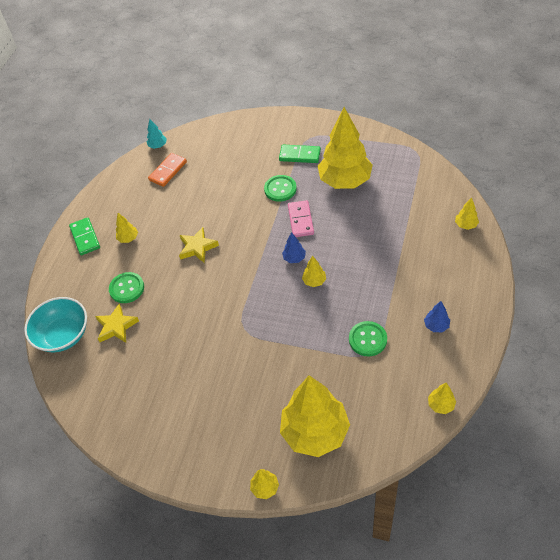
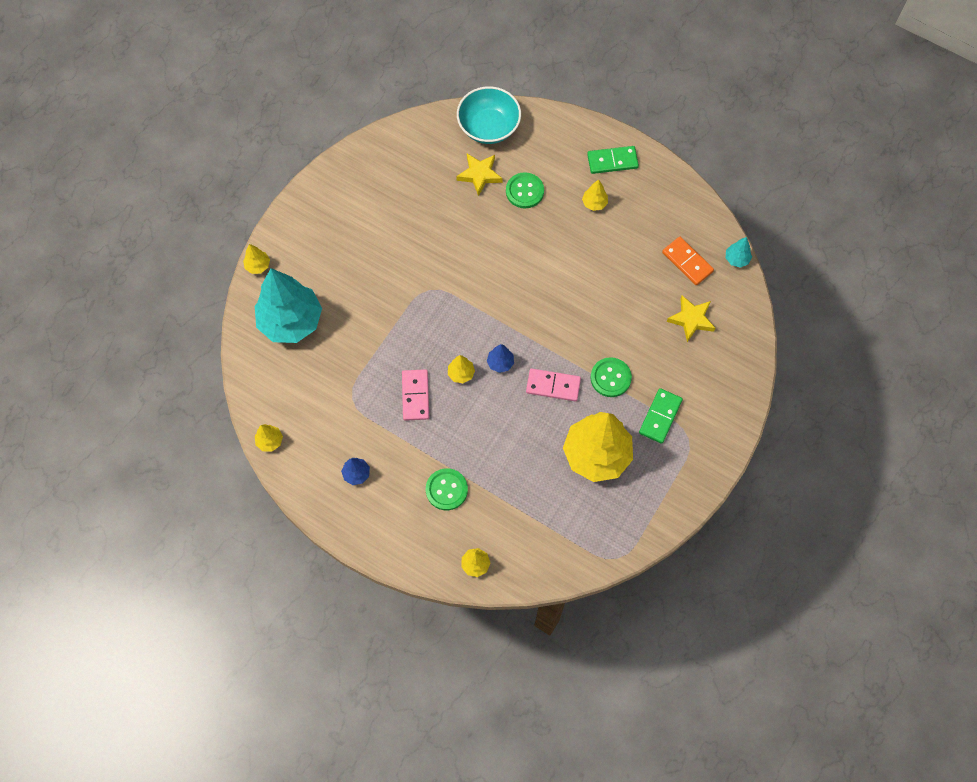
camera: 100 degrees right, 15 degrees up
(197, 247) = (554, 269): yellow star -> yellow star (691, 319)
(315, 432) = (291, 321): yellow tree -> turquoise tree
(347, 307) = (415, 396): none -> pink domino
(367, 339) = (368, 401): green button -> green button (446, 490)

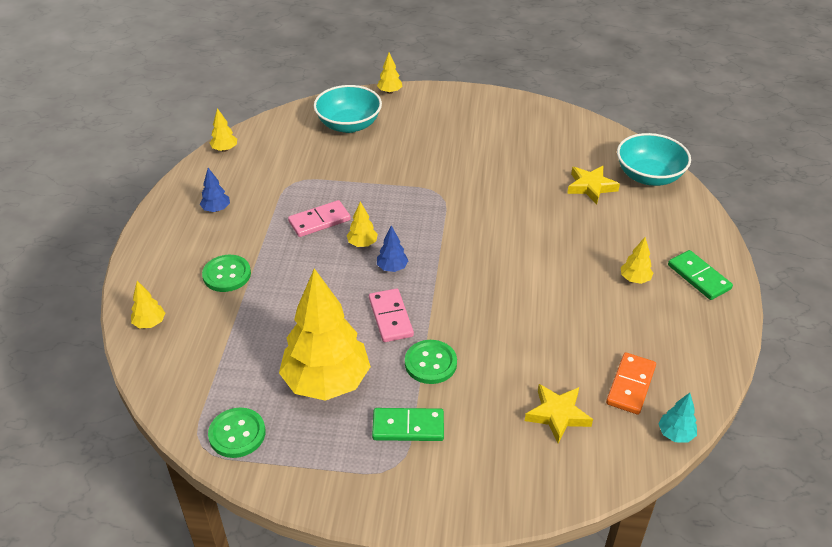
camera: 65 degrees right, 25 degrees down
(291, 321) = (349, 125): turquoise tree -> turquoise bowl
(524, 191) = (601, 223): green button -> green button (237, 434)

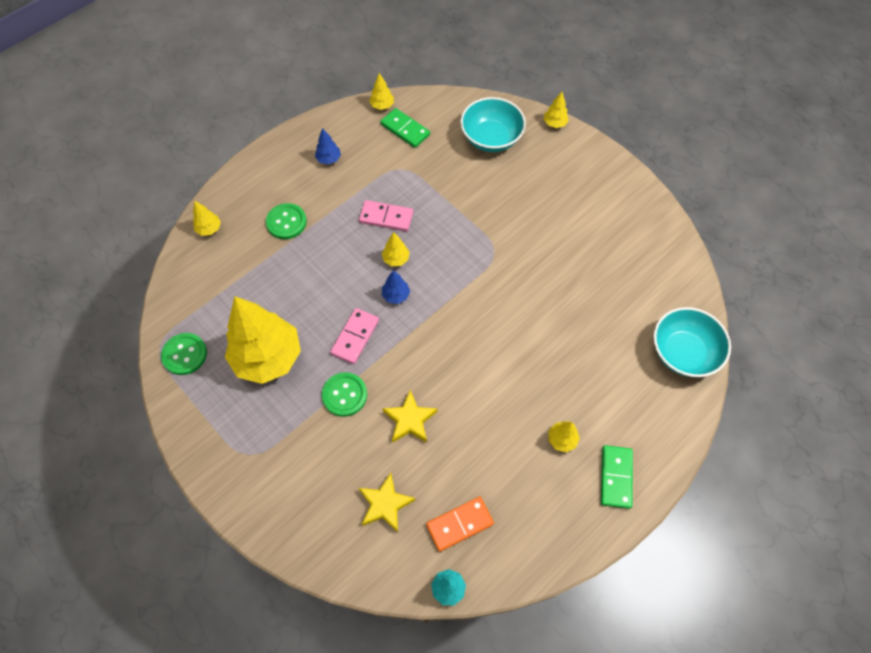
camera: 40 degrees right, 20 degrees up
(408, 427) = (283, 432): green domino -> green domino (405, 129)
(591, 187) = (621, 328): yellow star -> yellow star (410, 420)

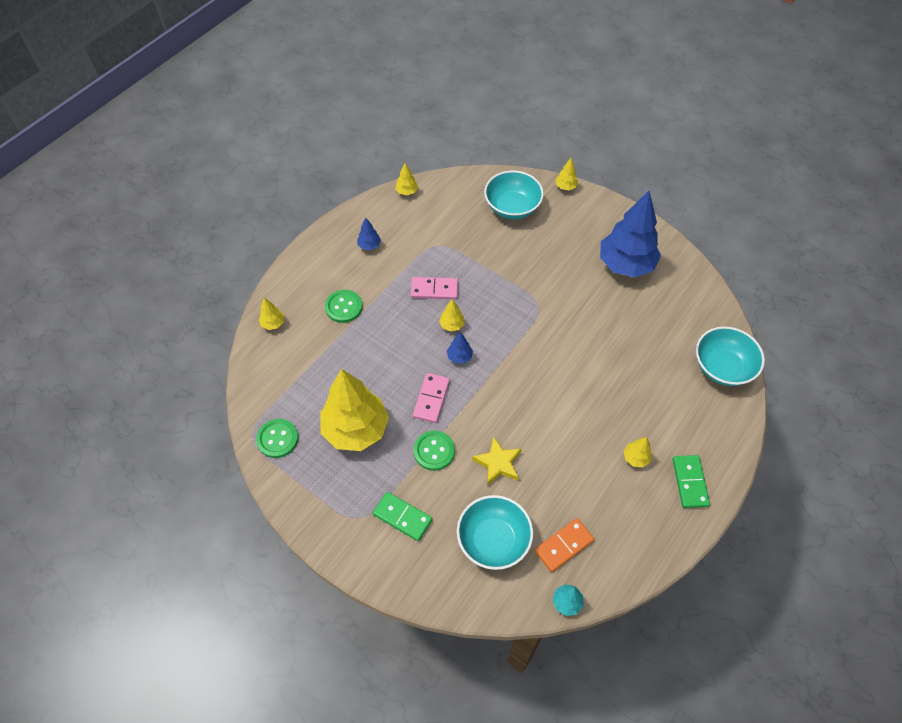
camera: 10 degrees left, 5 degrees down
(385, 504) = (493, 540): yellow star -> turquoise bowl
(405, 129) = (433, 210): green domino -> green domino (402, 517)
(601, 220) = (625, 264): none -> blue tree

